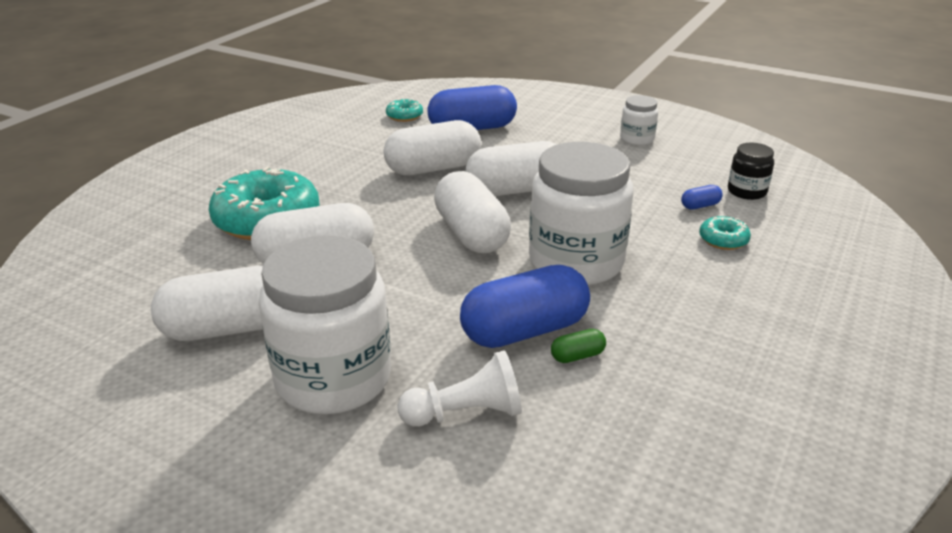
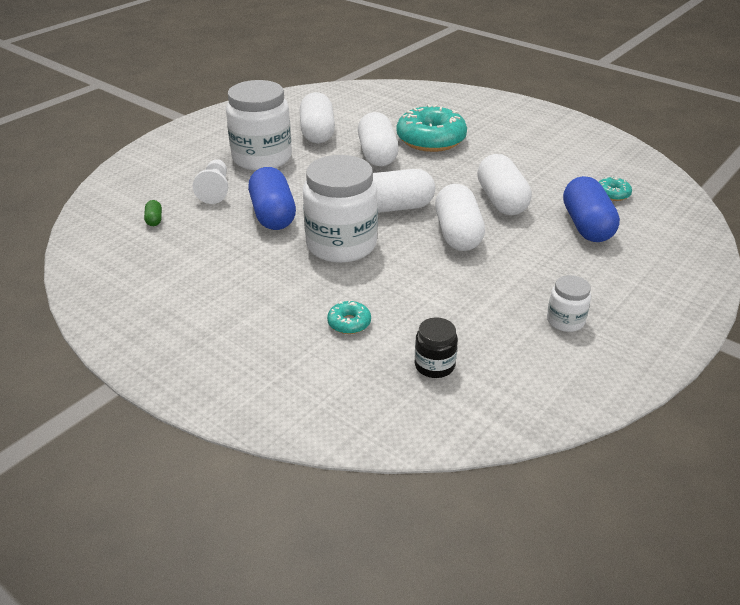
camera: 100 degrees right, 5 degrees up
(577, 356) = (240, 229): green capsule -> green capsule (154, 220)
(700, 206) = (411, 326): blue capsule -> none

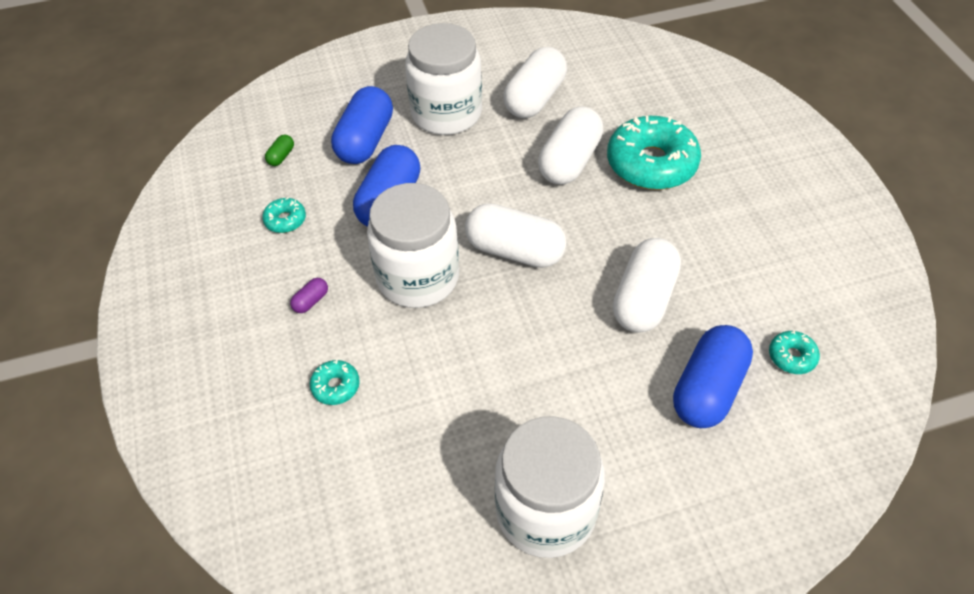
camera: 35 degrees right, 15 degrees up
(200, 252) = (285, 220): none -> turquoise donut
(215, 190) = (365, 141): white pawn -> blue capsule
(274, 287) = (311, 301): none -> purple capsule
(434, 365) = (364, 487): black jar -> none
(457, 234) = (548, 324): white capsule -> none
(565, 321) = (546, 511): white jar -> white jar, size x2.12

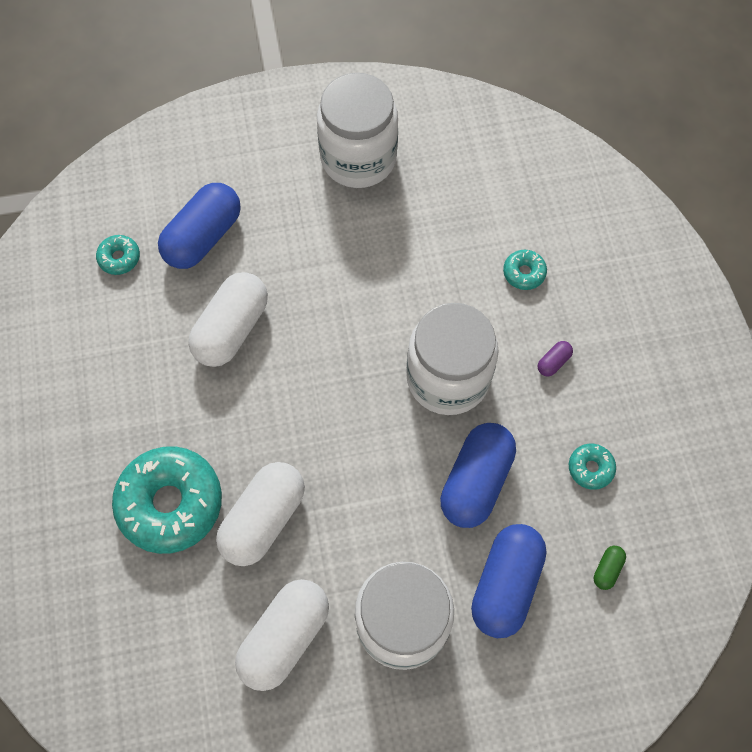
camera: 175 degrees left, 15 degrees up
(515, 251) = (346, 399): white capsule -> none

